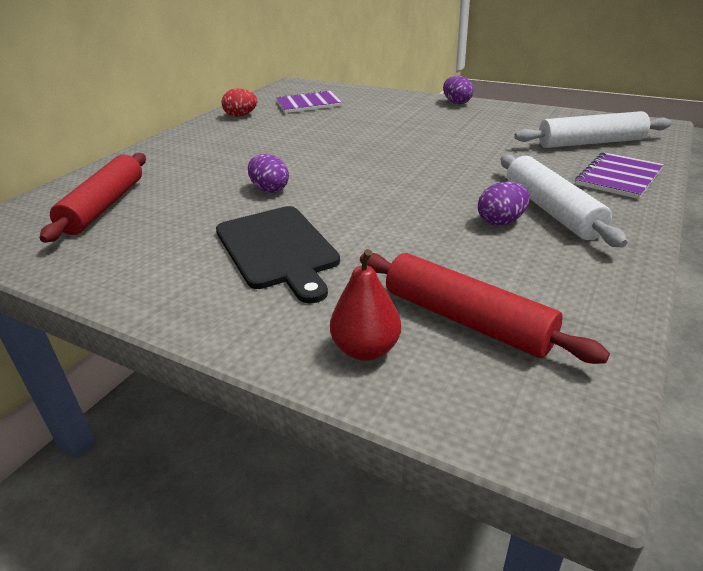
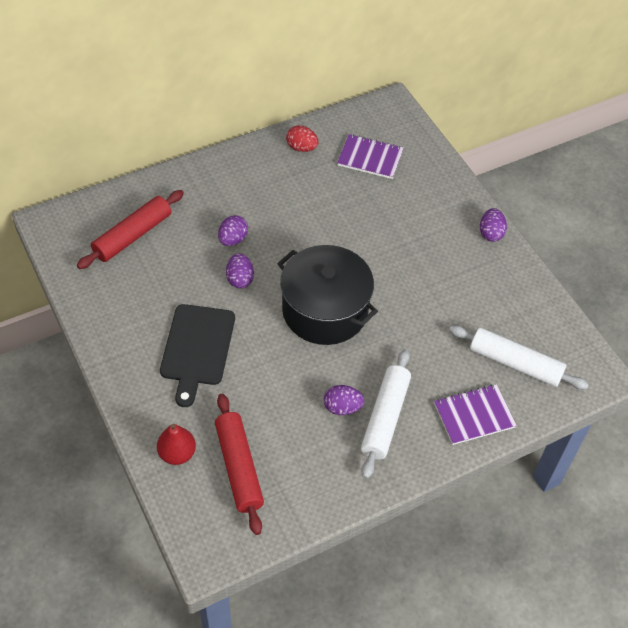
camera: 30 degrees right, 20 degrees up
(231, 172) = (233, 239): none -> purple egg
(385, 176) = (325, 310): none -> black pot

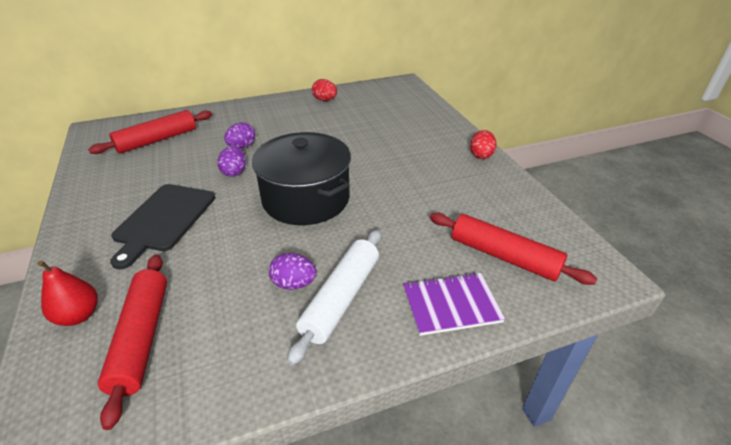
camera: 10 degrees right, 15 degrees down
(370, 158) = (379, 107): purple notebook -> none
(490, 233) = (481, 155): purple egg -> red egg
(515, 363) = (503, 256): white rolling pin -> red rolling pin

